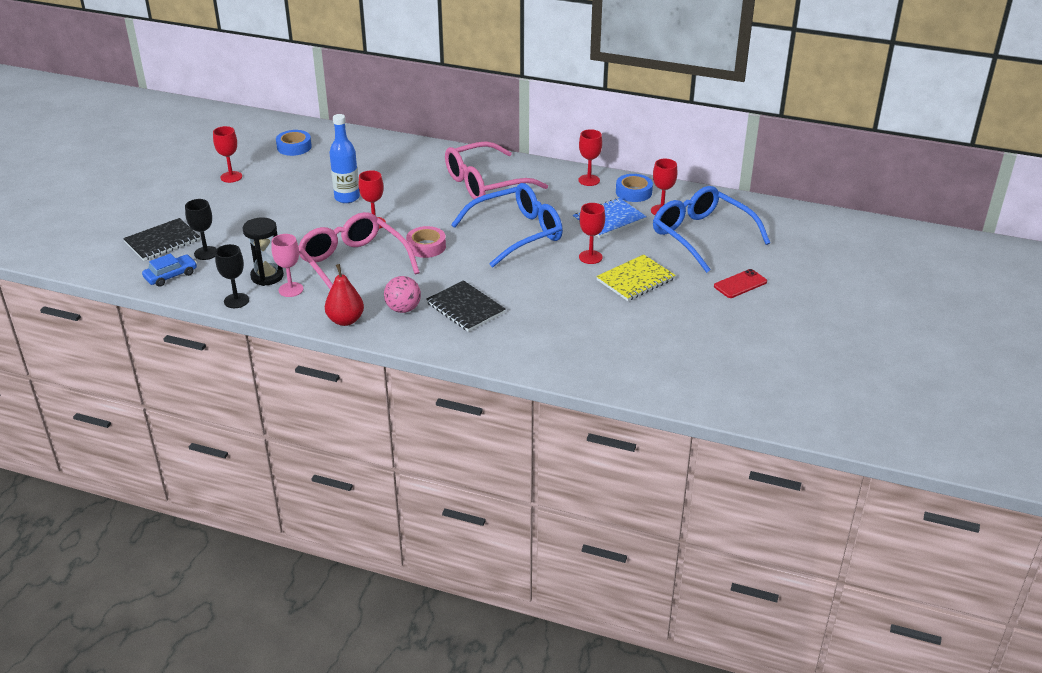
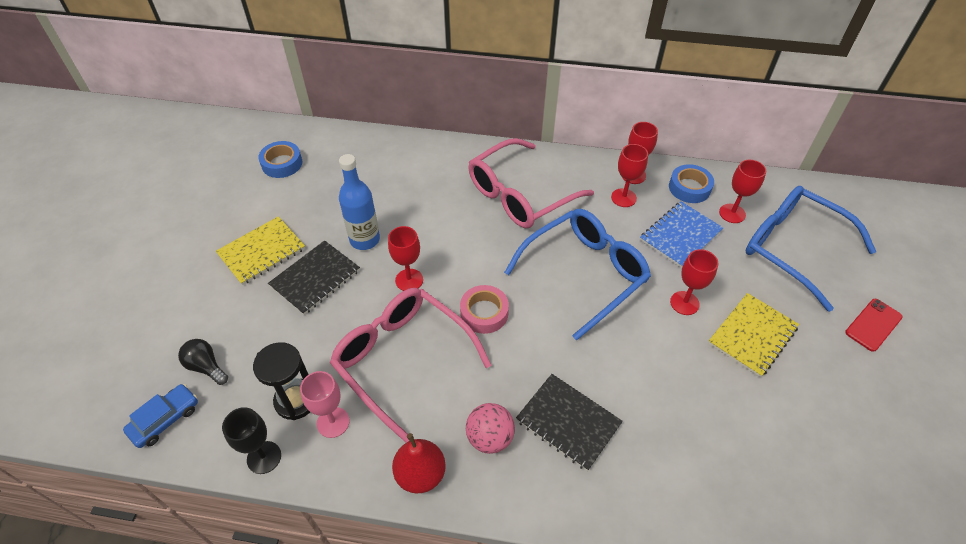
camera: 10 degrees left, 15 degrees up
(162, 241) = (144, 352): black notebook -> black notebook (315, 278)
(206, 253) = (206, 367): black goblet -> black light bulb
(231, 177) = (215, 222): red goblet -> red goblet (623, 198)
(263, 197) = (261, 252): none -> yellow notebook

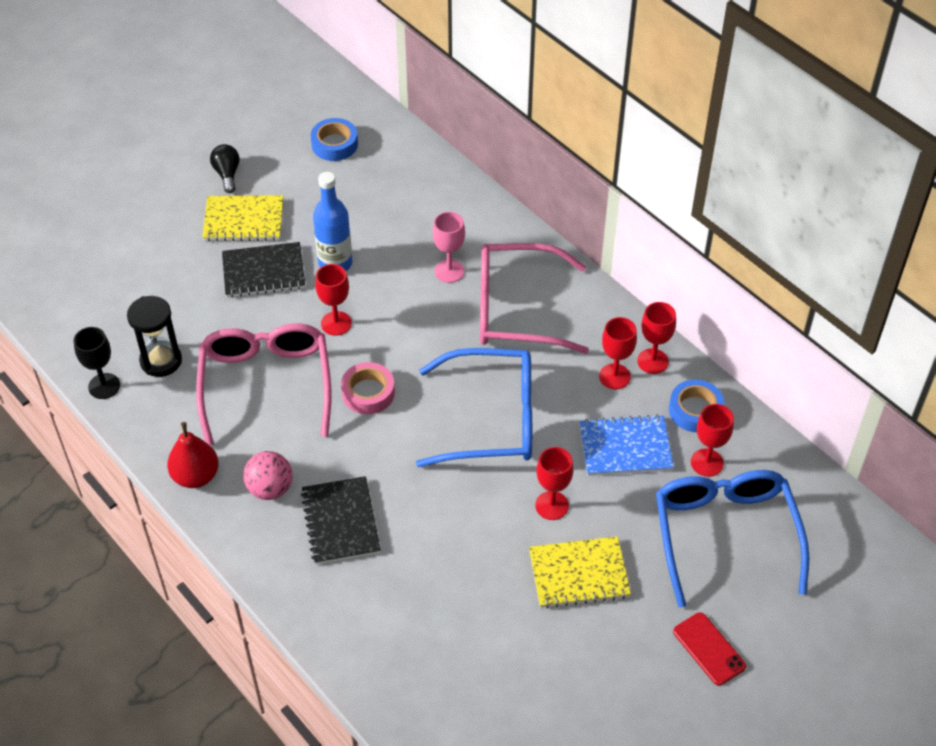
camera: 40 degrees right, 0 degrees up
(165, 419) = (64, 312): blue car -> none
(206, 367) = (122, 291): black light bulb -> black light bulb (227, 174)
(333, 422) = (171, 395): pink goblet -> pink goblet (449, 271)
(873, 325) = (709, 649): red phone -> red phone turned 60 degrees clockwise

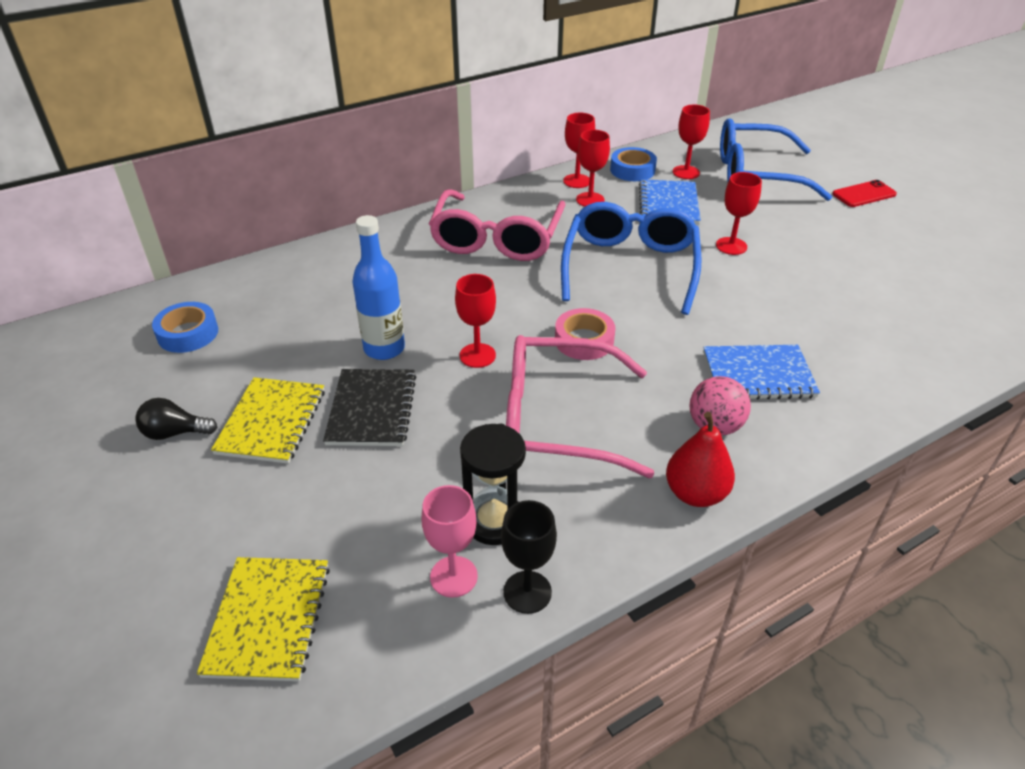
camera: 80 degrees left, 10 degrees down
(341, 522) = (758, 374): black notebook -> blue notebook
(449, 271) = (430, 272): pink goblet -> pink goblet (453, 576)
(579, 574) = (803, 241): yellow notebook -> yellow notebook (268, 619)

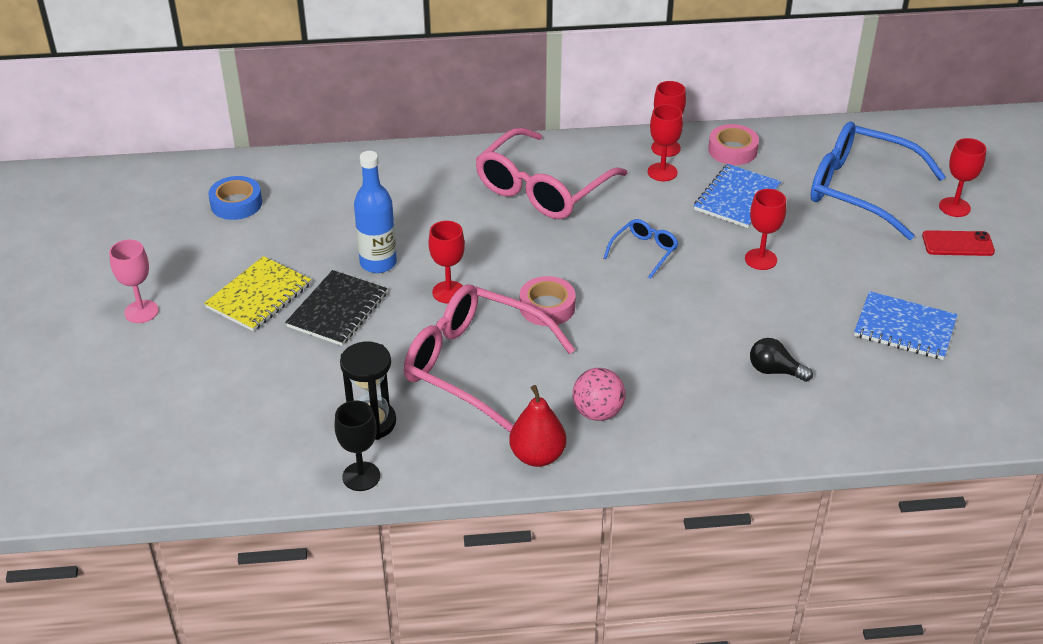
camera: 25 degrees right, 0 degrees up
(175, 433) = (188, 282): black light bulb -> black light bulb (774, 371)
(268, 619) = (183, 431): yellow notebook -> none
(453, 576) = (318, 448): pink goblet -> pink goblet (141, 311)
(630, 267) = (644, 252): blue glasses -> blue glasses, size x0.46
(632, 170) = (732, 150): blue tape -> pink tape
(686, 172) = (786, 167): red goblet -> red goblet (954, 207)
(758, 374) = (674, 384): blue notebook -> blue notebook (904, 328)

